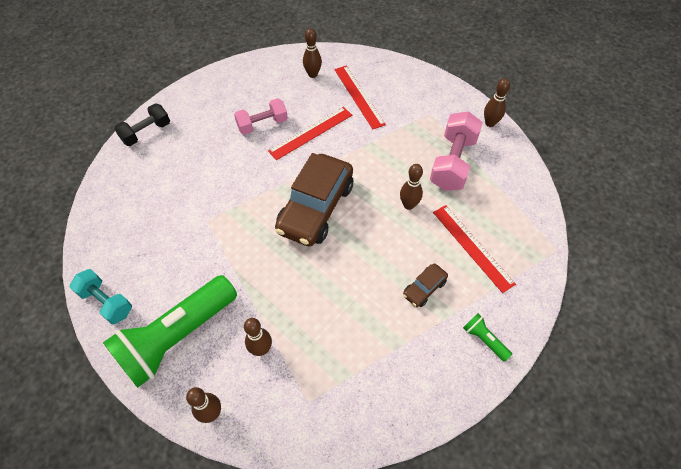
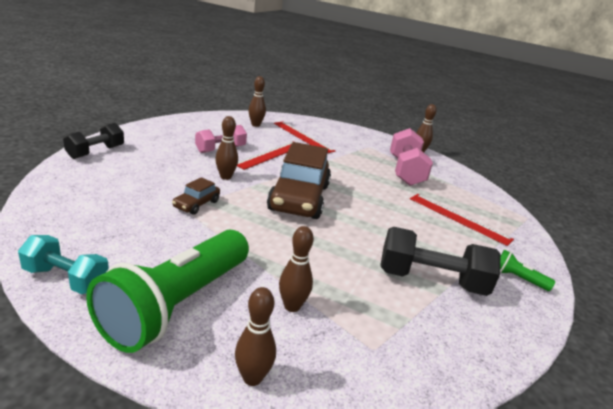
camera: 20 degrees left, 30 degrees down
(394, 332) = (431, 280): none -> black dumbbell
(408, 205) = (385, 195): brown bowling pin -> brown bowling pin (225, 177)
(424, 288) = (437, 246): brown car -> brown car (196, 204)

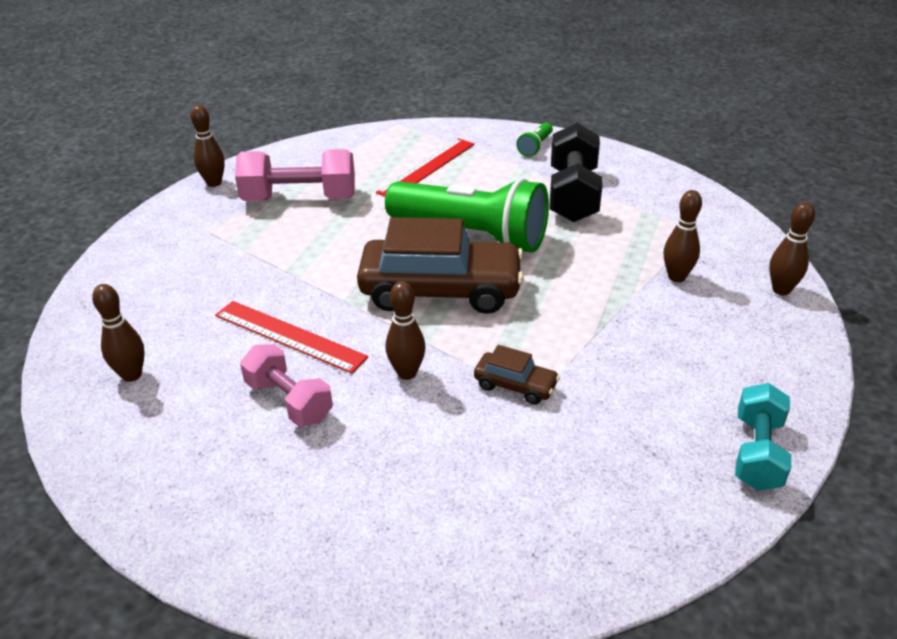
camera: 90 degrees left, 10 degrees up
(96, 152) = (378, 583): black dumbbell -> none
(176, 304) = (731, 353): green flashlight -> green flashlight (471, 235)
(303, 137) = (183, 305): red ruler -> none

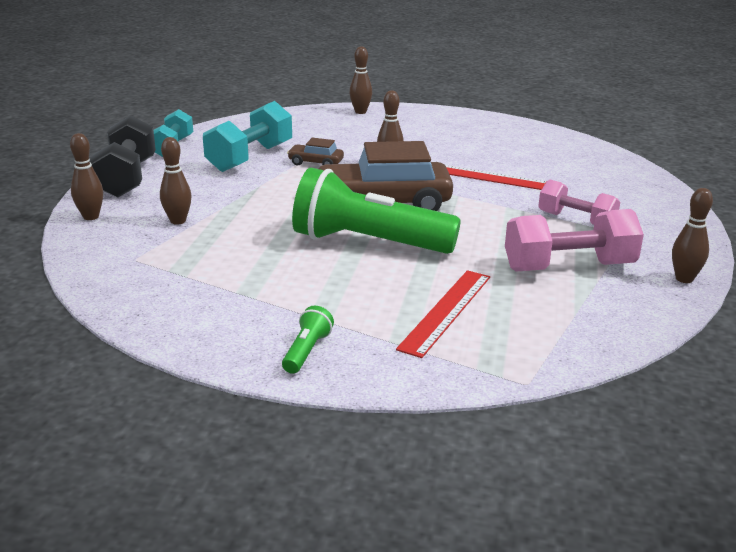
camera: 170 degrees right, 10 degrees down
(132, 375) = (569, 157): brown bowling pin -> brown bowling pin (360, 112)
(289, 401) = (457, 152): pink dumbbell -> pink dumbbell (576, 220)
(572, 195) = (261, 287): black dumbbell -> black dumbbell (127, 178)
(617, 408) = (250, 158): none -> turquoise dumbbell

